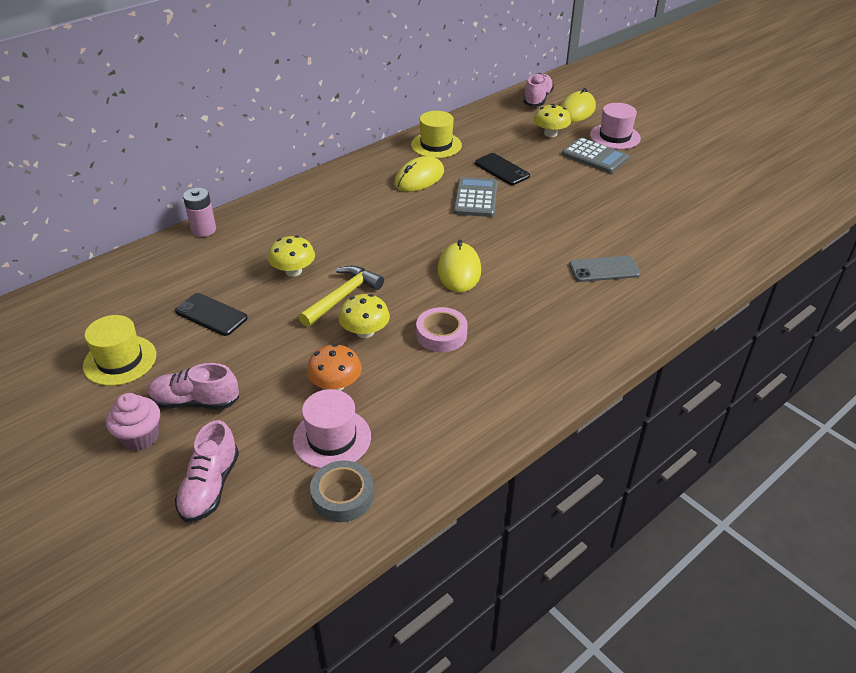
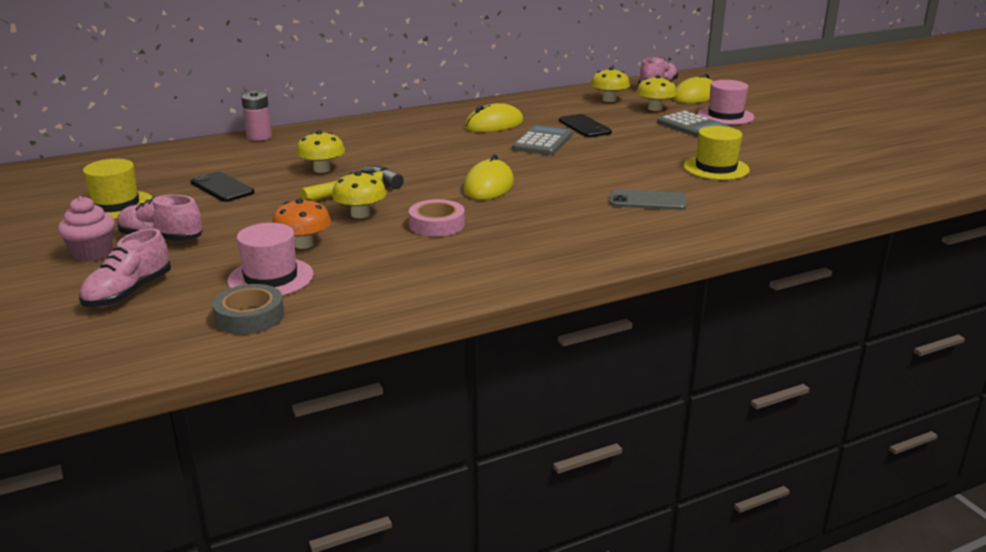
camera: 15 degrees right, 15 degrees down
(436, 145) = (527, 106): yellow hat -> yellow hat (716, 168)
(504, 125) = (609, 100): none -> yellow mushroom

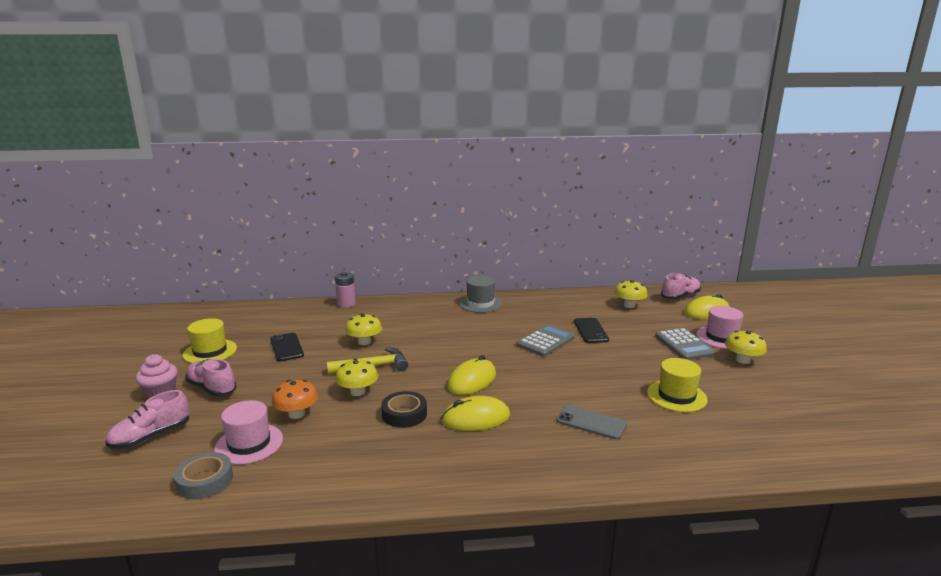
camera: 20 degrees right, 5 degrees down
(434, 117) = (480, 303): none -> grey hat
(437, 224) = (404, 414): pink tape -> black tape
(494, 124) = (520, 317): yellow mouse -> yellow mouse (476, 418)
(655, 108) = (663, 320): yellow mushroom -> yellow mushroom (743, 360)

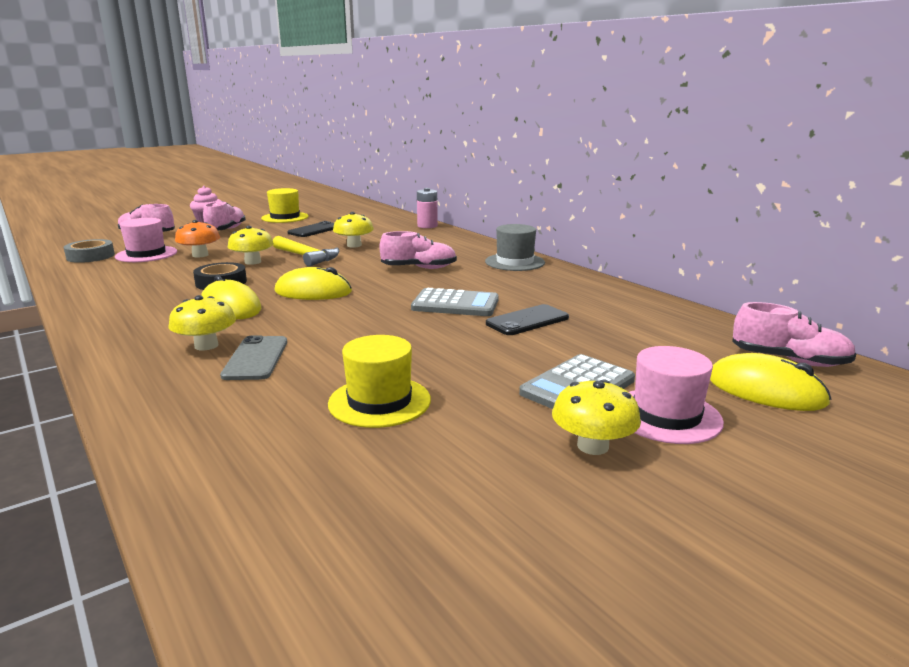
camera: 60 degrees right, 0 degrees up
(458, 334) = (419, 268): none -> pink shoe
(629, 305) = (666, 330): yellow mushroom -> yellow mushroom (206, 345)

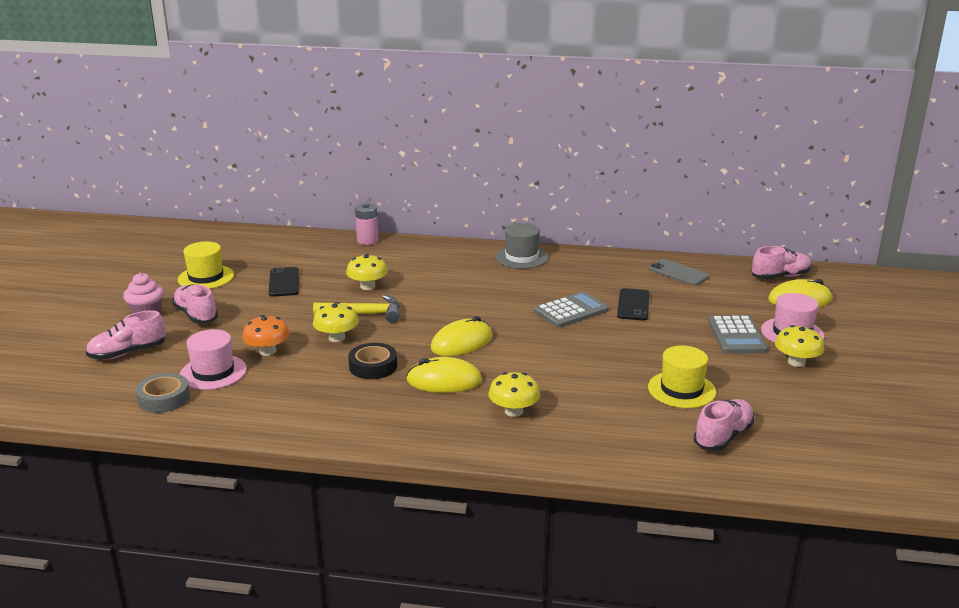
camera: 45 degrees left, 5 degrees up
(255, 358) = (564, 402): grey phone -> grey phone (678, 273)
(419, 268) = (475, 290): pink shoe -> pink shoe (723, 436)

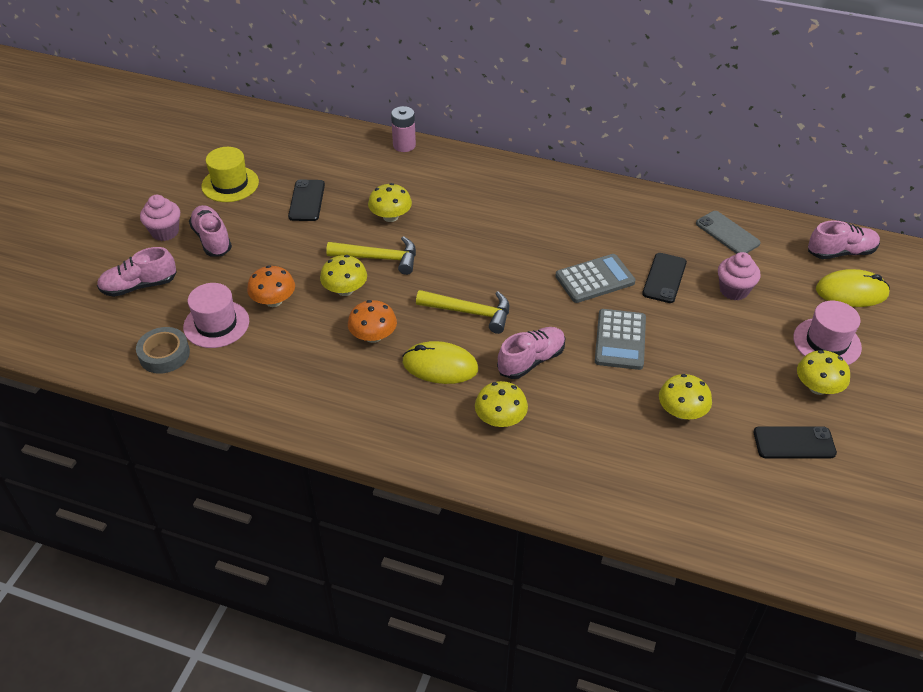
camera: 10 degrees right, 20 degrees up
(373, 366) = (373, 336): black tape -> orange mushroom
(461, 342) = (470, 312): yellow mouse -> yellow hammer
(521, 257) = (562, 189): grey hat -> none
(681, 390) = (681, 412): yellow hat -> yellow mushroom
(698, 307) = (734, 290): none -> pink cupcake
(723, 436) = (706, 485): pink shoe -> pink shoe (531, 361)
(737, 336) = (764, 339): grey calculator -> grey calculator (620, 340)
(790, 400) = (794, 443): none -> black phone

